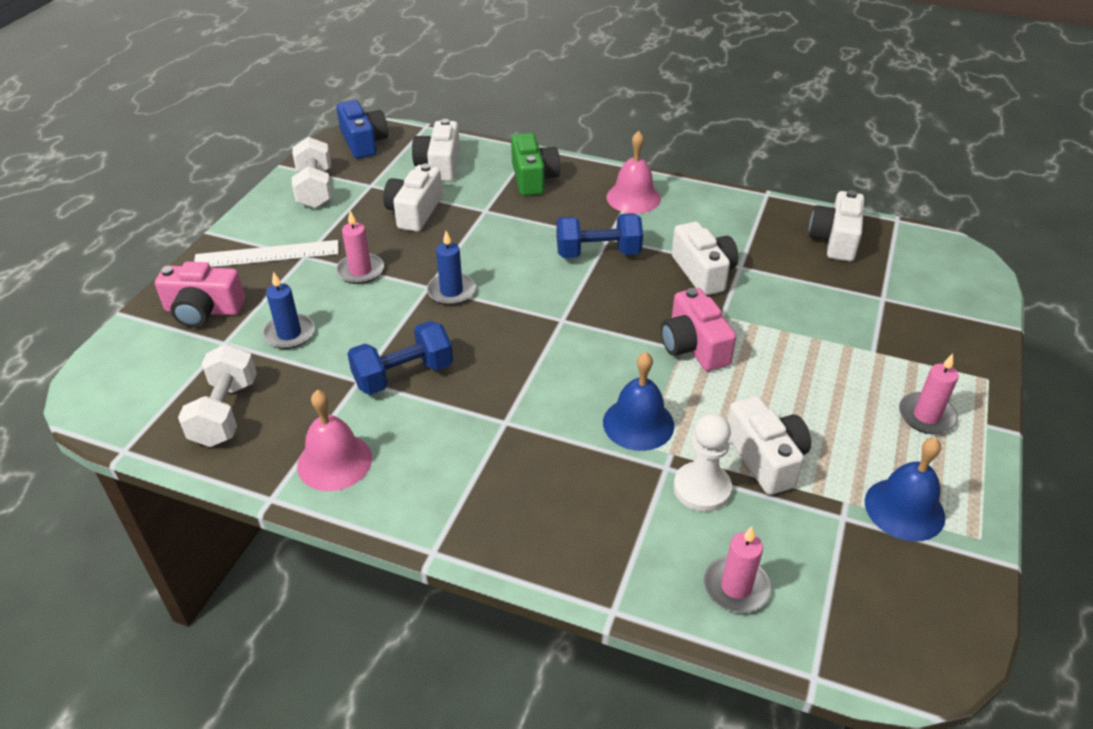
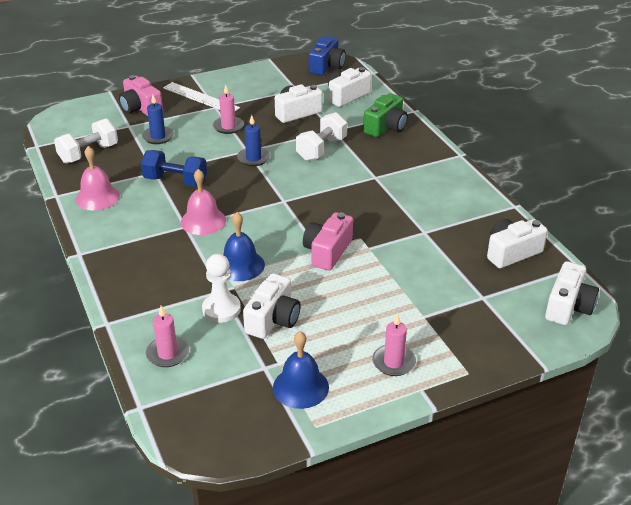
camera: 45 degrees right, 5 degrees down
(315, 189) = (267, 78): white dumbbell -> white dumbbell (321, 149)
(598, 253) = (356, 181): blue dumbbell -> none
(633, 198) = (426, 165): pink bell -> pink bell (203, 221)
(703, 272) = (397, 222): white camera -> white camera (568, 306)

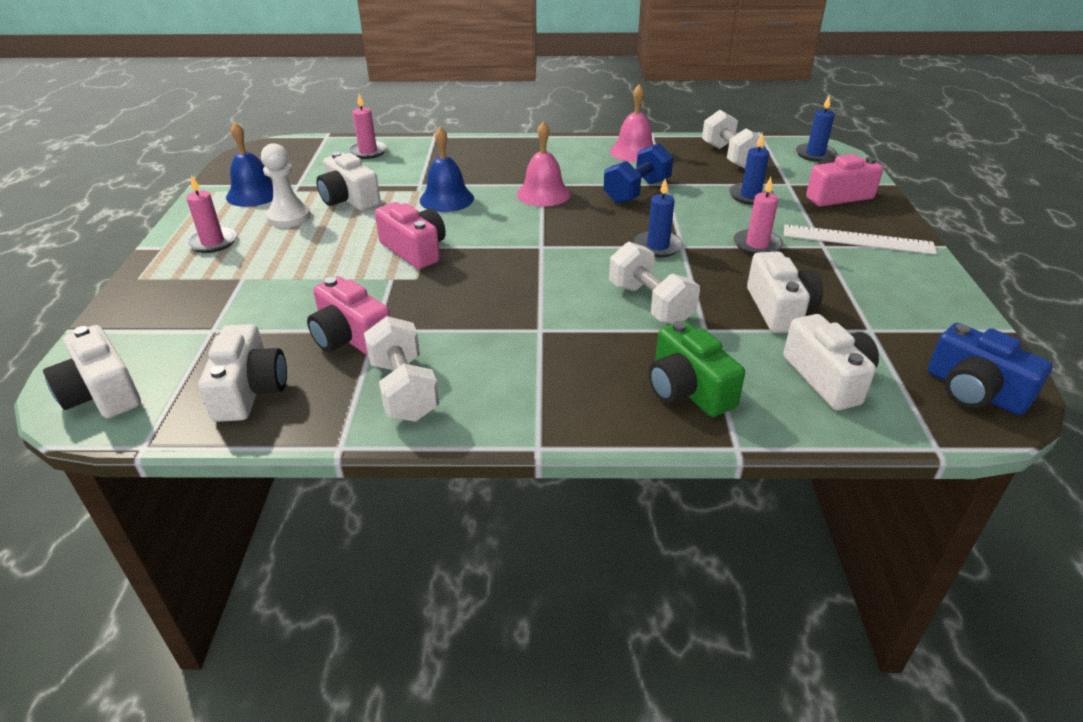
camera: 115 degrees right, 0 degrees up
(69, 121) = (815, 154): none -> blue candle
(201, 98) = (857, 240): white ruler -> white ruler turned 45 degrees clockwise
(221, 309) = (393, 180): white pawn -> white pawn (289, 217)
(439, 238) = (351, 337): none -> pink camera
(461, 203) = (403, 390): none -> white dumbbell

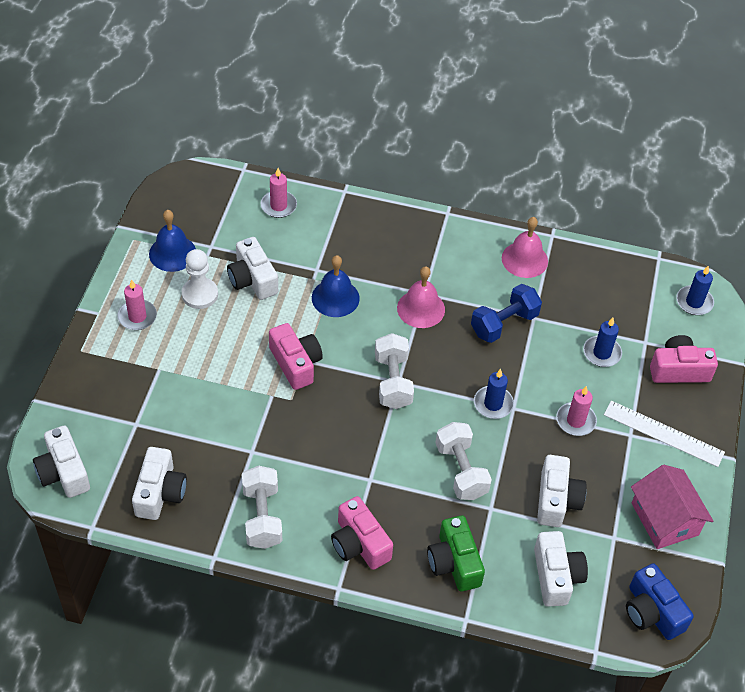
camera: 10 degrees right, 15 degrees up
(351, 337) = (233, 456): pink camera -> pink camera (359, 544)
(729, 156) = (611, 287): white dumbbell -> white dumbbell (393, 381)
(915, 304) = (664, 519): none -> pink house

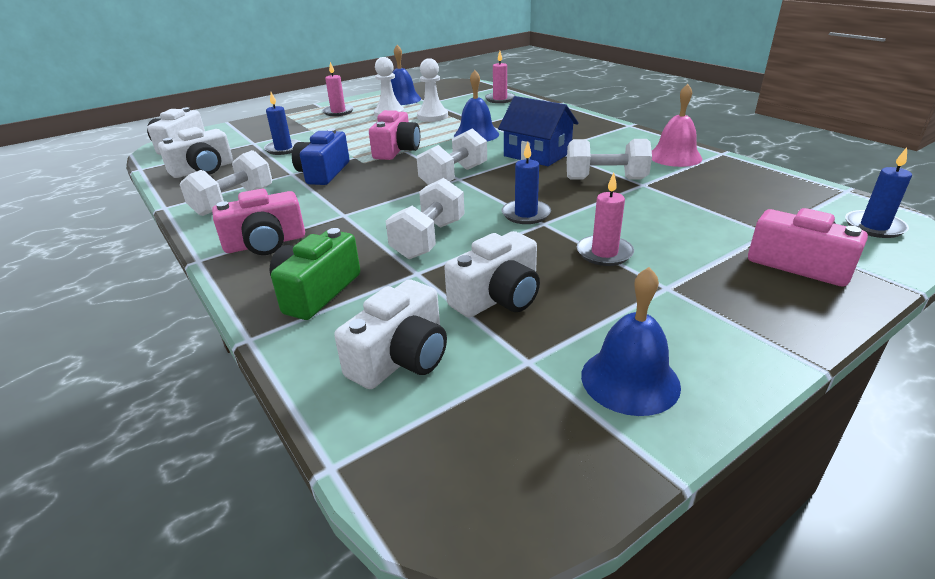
camera: 45 degrees right, 20 degrees down
(252, 279) = (432, 116): white camera -> white pawn
(359, 544) = (265, 243): pink camera -> pink camera turned 120 degrees counterclockwise
(421, 308) = (537, 154): pink bell -> blue house
(504, 323) = (605, 179): blue dumbbell -> white dumbbell
(602, 353) = (698, 223): blue candle -> blue candle (283, 149)
(652, 612) = (479, 474): blue camera -> blue camera (323, 173)
(663, 434) = (718, 303): white ruler -> none
(664, 519) = (630, 380): pink house -> blue bell

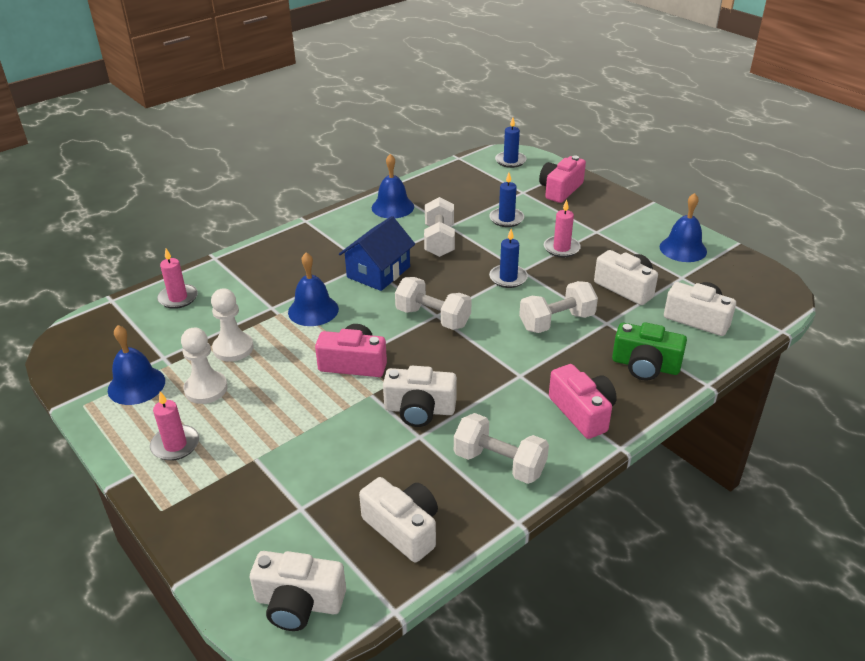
camera: 95 degrees left, 5 degrees up
(283, 149) = (333, 466): blue candle -> blue candle (506, 219)
(323, 173) = (419, 409): blue camera -> white camera
(428, 239) = (557, 322): white dumbbell -> white dumbbell turned 45 degrees counterclockwise
(675, 157) = (392, 207): pink bell -> blue bell

